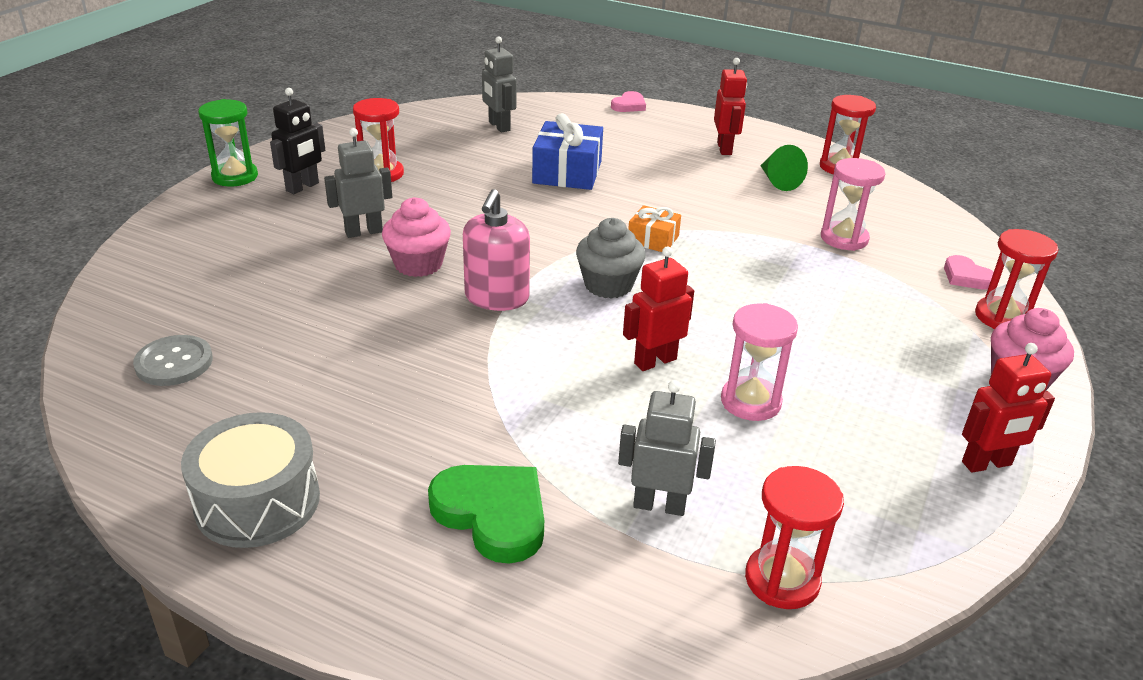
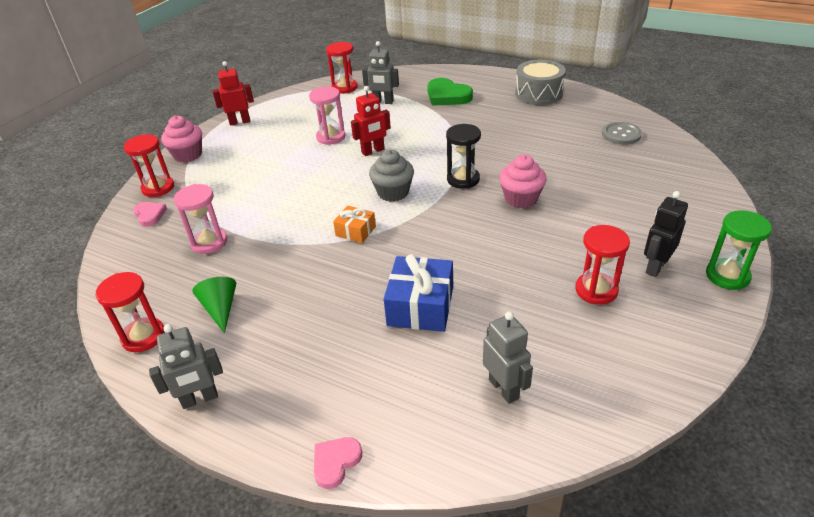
camera: 175 degrees left, 5 degrees up
(363, 232) = (573, 223): grey robot -> grey robot (200, 399)
(496, 298) = (463, 179): pink soap dispenser -> black hourglass
(724, 148) = (248, 361): red robot -> none

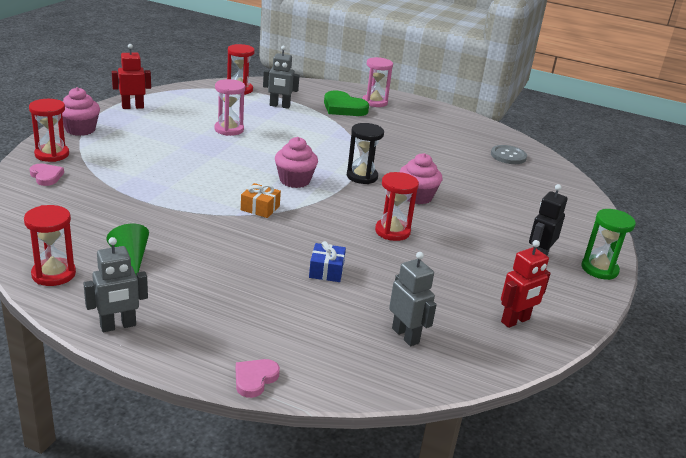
camera: 10 degrees left, 10 degrees down
(209, 242) = (112, 204): pink hourglass -> pink hourglass (374, 102)
(373, 151) = (272, 145): red robot -> red robot (515, 321)
(393, 192) = (294, 180): grey cupcake -> pink cupcake
(420, 306) = (326, 270): blue gift -> blue gift, size x0.57
(538, 93) = (431, 115): grey drum -> none
(596, 290) = (486, 271): red hourglass -> red hourglass (392, 231)

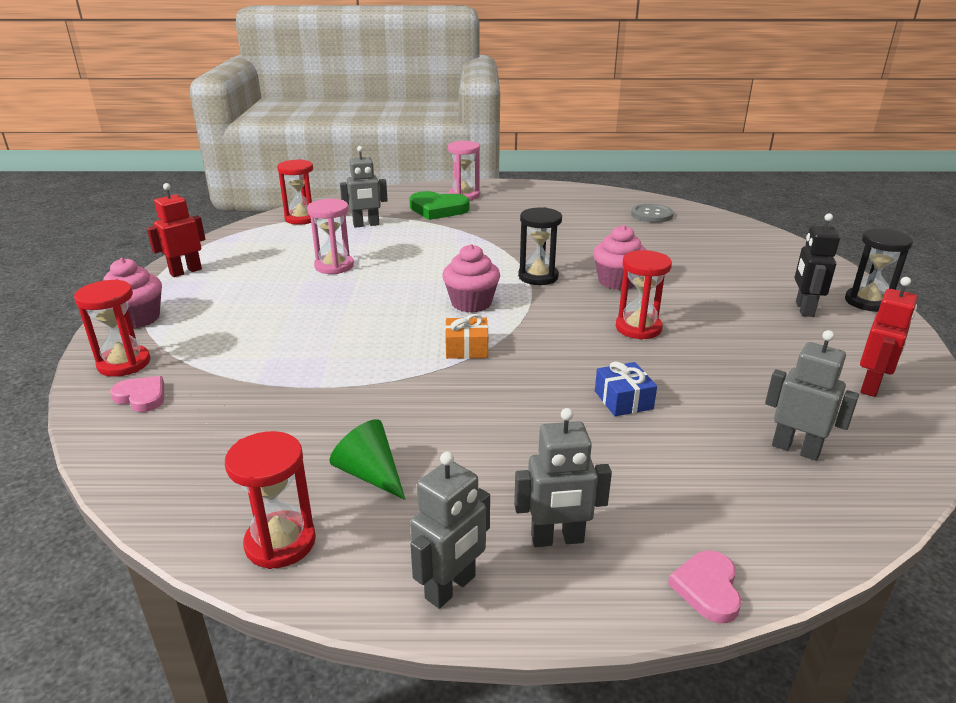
camera: 20 degrees left, 0 degrees up
(198, 326) = (557, 539): none -> grey robot
(599, 269) = (867, 302): green hourglass -> black hourglass

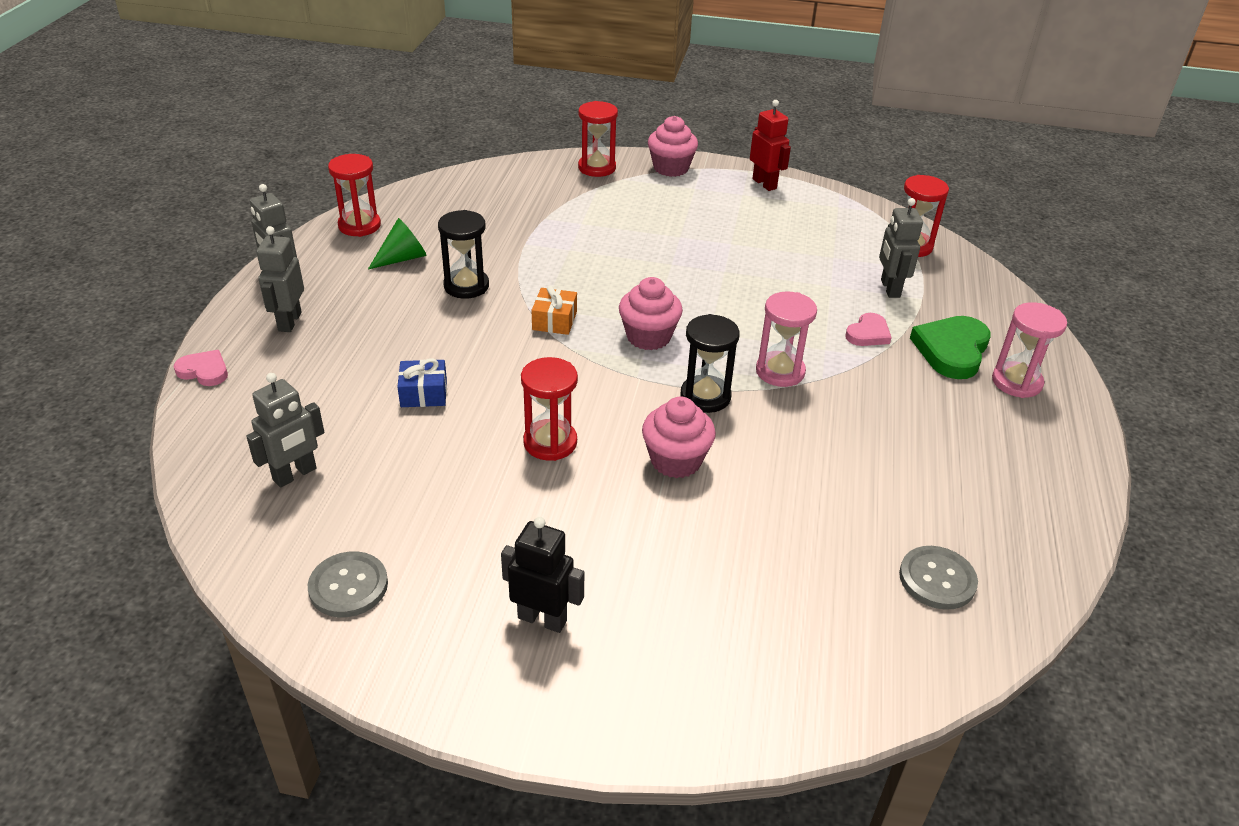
camera: 100 degrees right, 10 degrees up
(141, 397) = (545, 177): pink heart -> pink heart (868, 334)
(334, 266) = (763, 261): pink hourglass -> pink hourglass (780, 371)
(867, 302) = (537, 712): black hourglass -> black hourglass (466, 286)
(871, 386) = (348, 586): red robot -> grey button

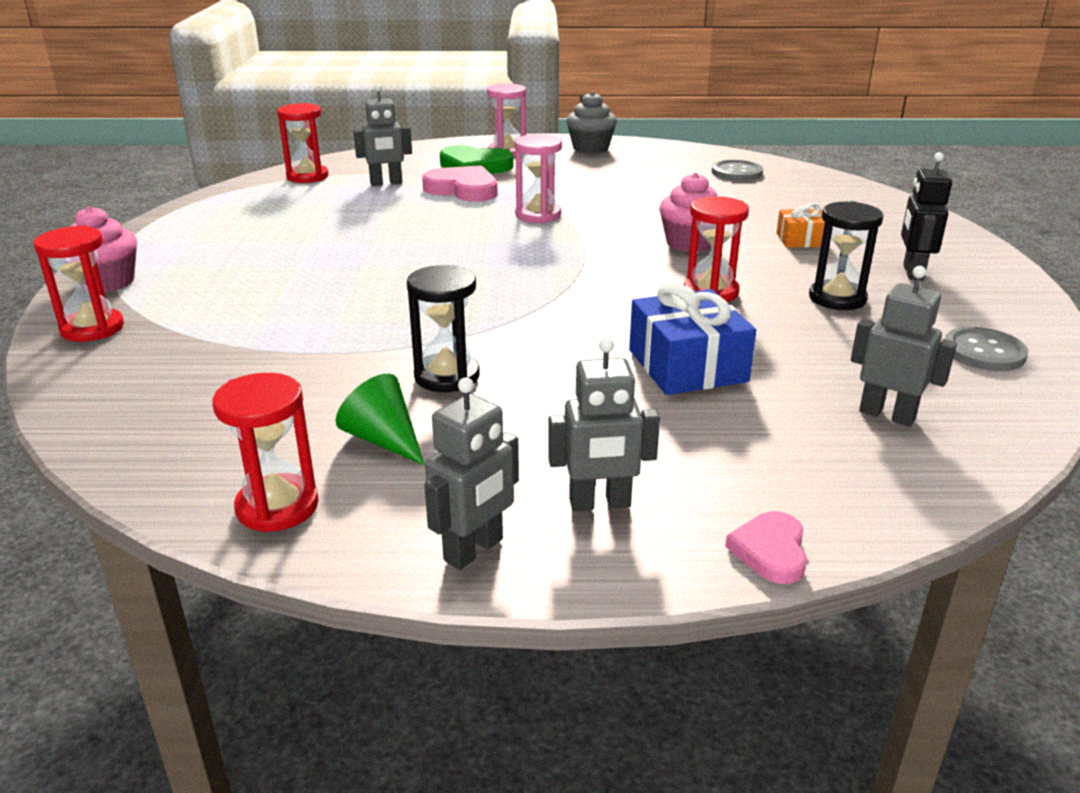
camera: 100 degrees left, 10 degrees down
(423, 393) = (687, 366): blue gift -> blue gift, size x1.74
(554, 321) = (503, 313): orange gift -> orange gift (801, 240)
(648, 337) = (511, 266): pink cupcake -> none
(705, 396) = (593, 238): black hourglass -> black hourglass (837, 298)
(764, 184) = (165, 233): red robot -> none
(868, 334) = (463, 189): pink heart -> pink heart, size x1.73
(1044, 457) = (590, 148): none -> grey cupcake

